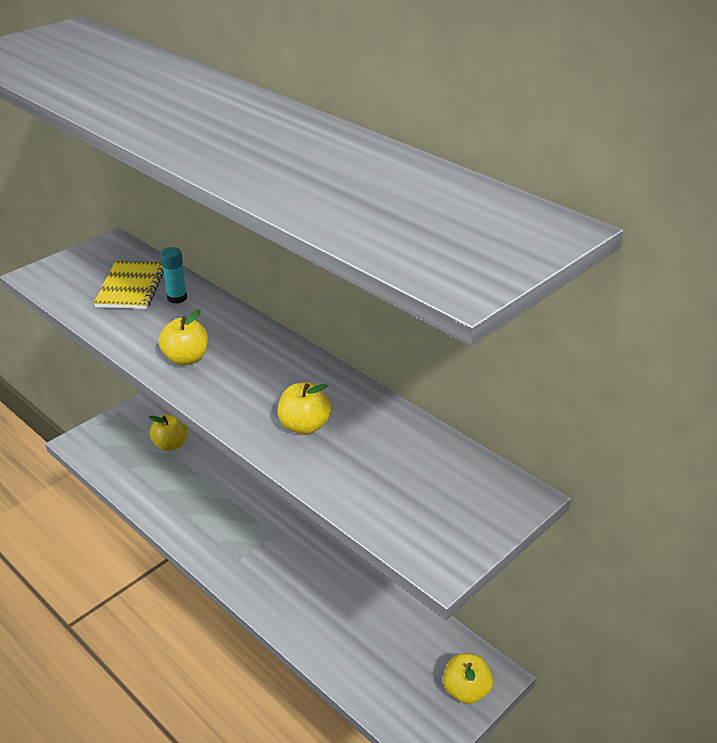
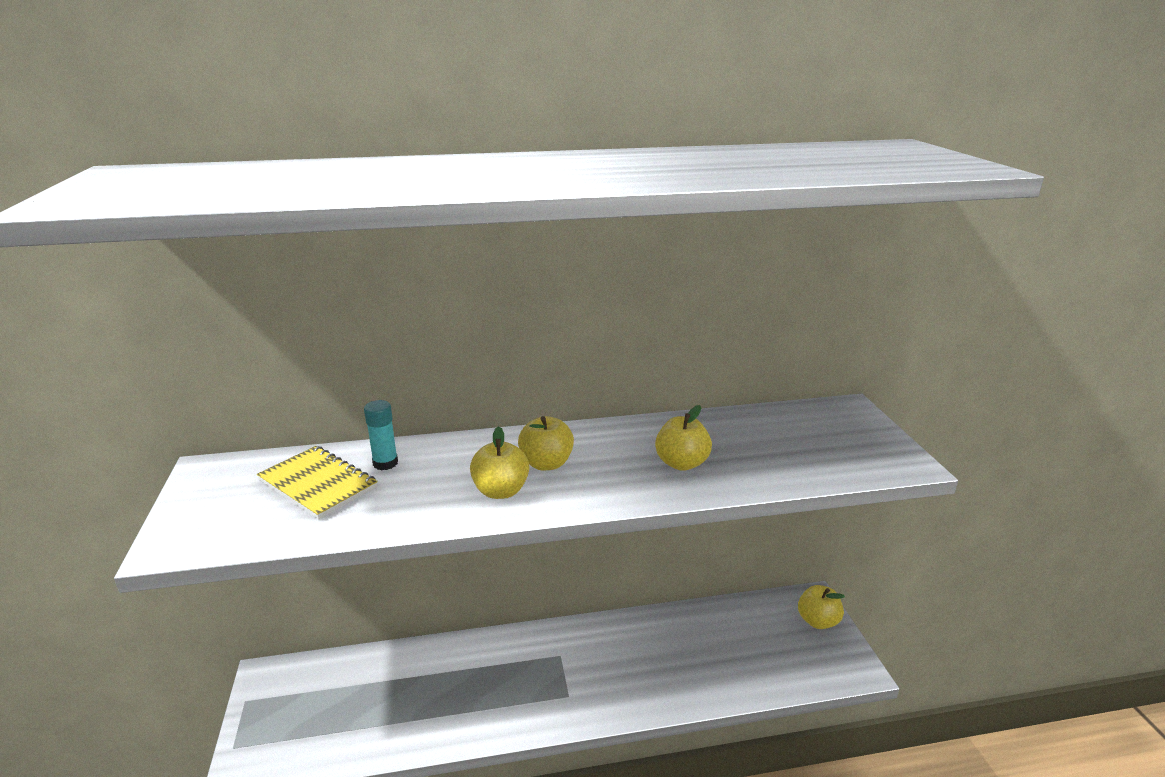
camera: 55 degrees left, 10 degrees down
(171, 445) = (354, 678): yellow apple -> yellow apple (546, 463)

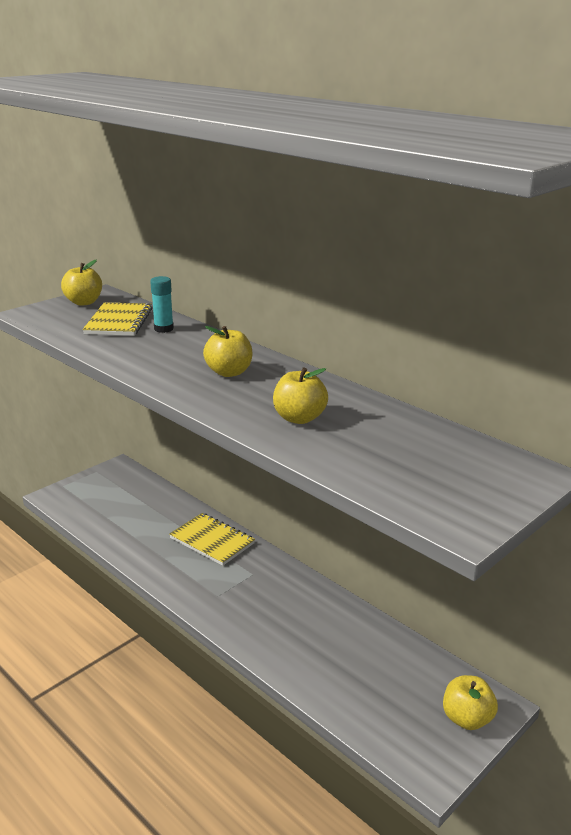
camera: 55 degrees right, 0 degrees up
(483, 660) = (212, 541): none -> yellow notebook
(501, 491) = (175, 369): yellow apple -> yellow apple (84, 302)

